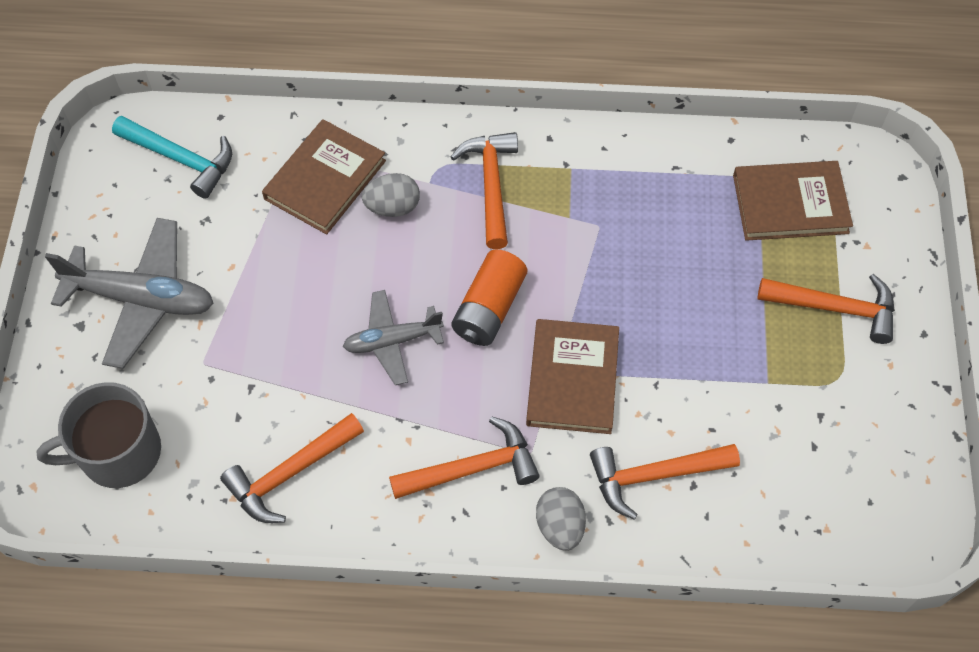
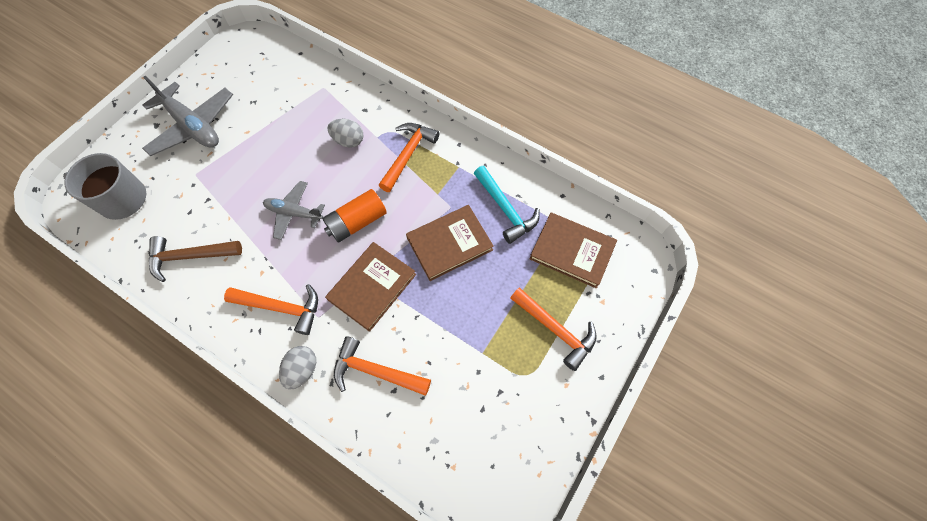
camera: 30 degrees right, 5 degrees up
(181, 159) = (265, 65): turquoise hammer -> turquoise hammer (505, 209)
(290, 473) = (190, 256): orange hammer -> brown hammer
(325, 180) = (325, 109): brown book -> brown book (449, 244)

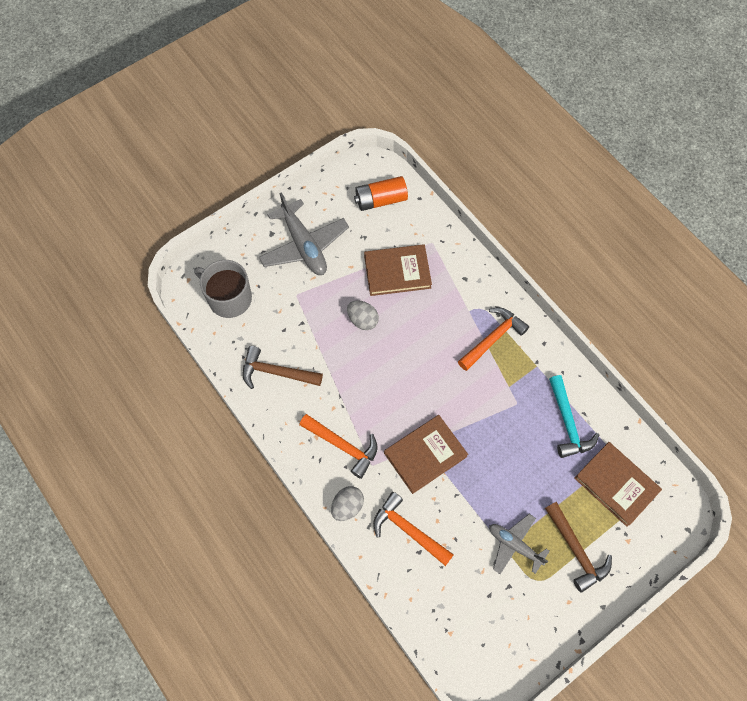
camera: 20 degrees right, 0 degrees up
(294, 213) = (374, 362): grey plane -> grey plane (514, 545)
(348, 141) = (441, 306): grey egg -> grey egg (362, 320)
(357, 222) = (428, 389): orange battery -> orange battery (380, 200)
(449, 244) = (505, 438): brown book -> brown book (397, 272)
(555, 330) = (576, 550): orange hammer -> brown hammer

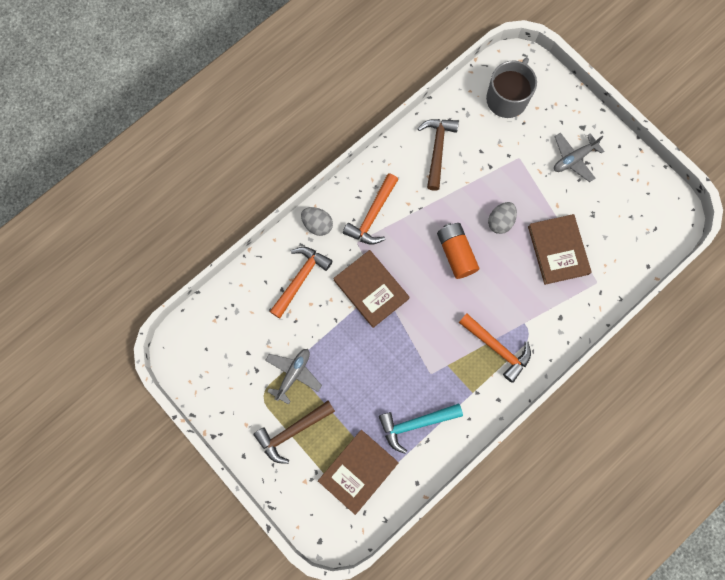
camera: 85 degrees right, 10 degrees up
(304, 245) = (574, 159): grey plane -> grey plane, size x0.62
(380, 200) = (639, 227): orange battery -> orange battery (456, 253)

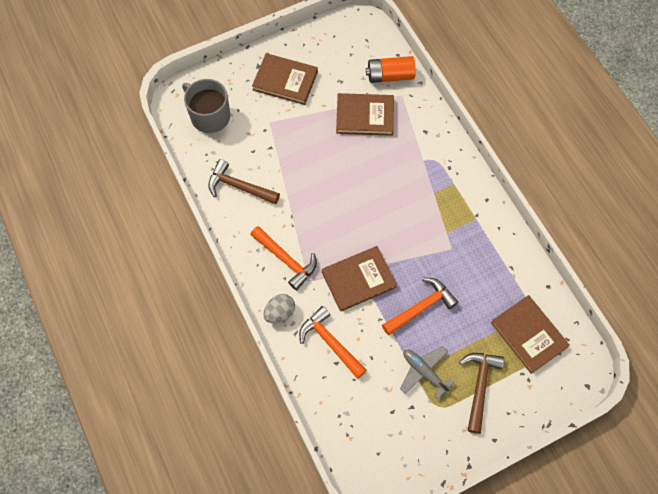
camera: 75 degrees left, 10 degrees down
(292, 431) = (479, 386): brown hammer -> brown hammer turned 150 degrees counterclockwise
(415, 423) = (494, 273): turquoise hammer -> none
(456, 253) = (344, 198): orange battery -> orange battery (390, 76)
(497, 348) = (440, 188): orange hammer -> orange hammer (421, 307)
(500, 221) = (325, 154): grey egg -> none
(574, 159) = (285, 81): grey plane -> brown book

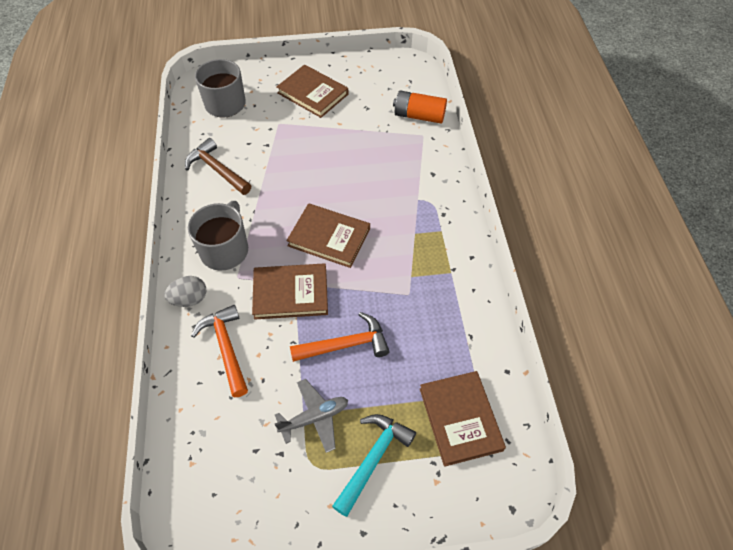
camera: 20 degrees right, 10 degrees down
(286, 260) = (225, 250): orange hammer -> grey mug
(365, 116) = (376, 143): brown book -> brown book (329, 237)
(424, 372) = (314, 418): grey plane -> grey plane turned 90 degrees clockwise
(479, 386) = (373, 459): brown hammer -> turquoise hammer

